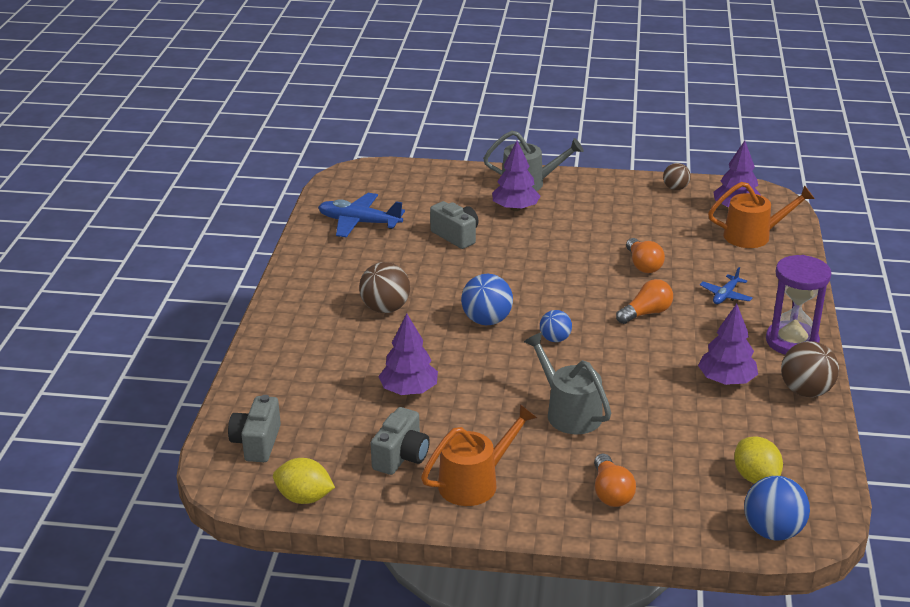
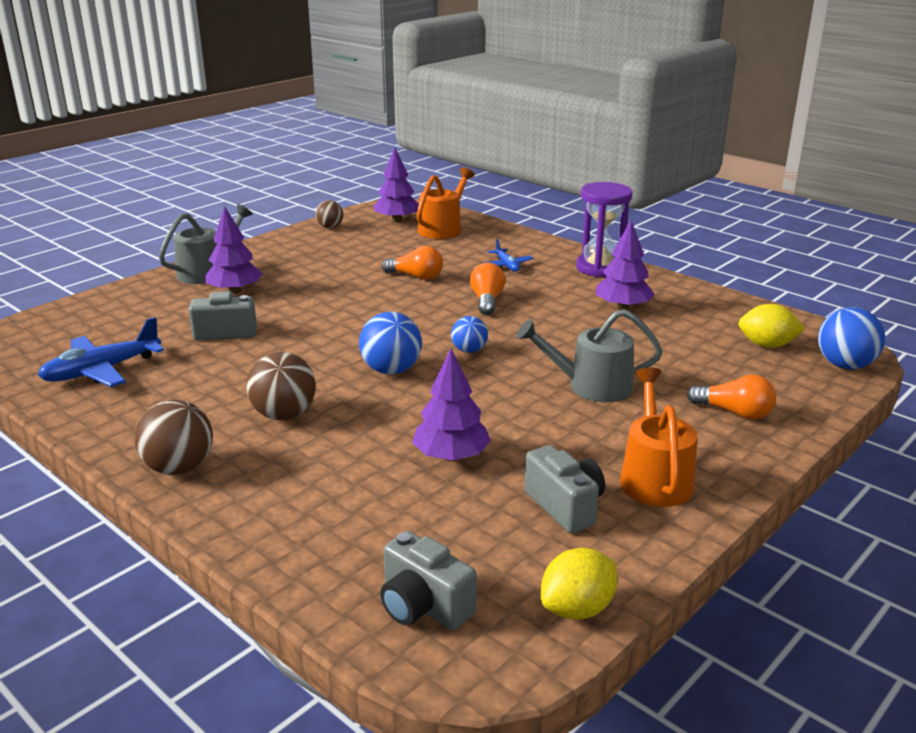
camera: 55 degrees left, 5 degrees down
(806, 391) = (670, 287): brown ball -> brown ball (179, 468)

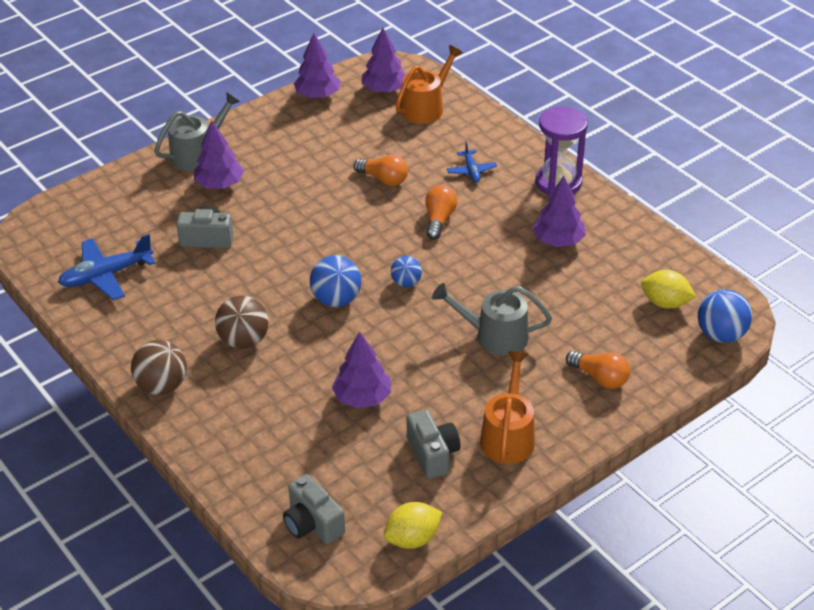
camera: 10 degrees right, 15 degrees up
(330, 227) = (318, 95): brown ball -> purple tree

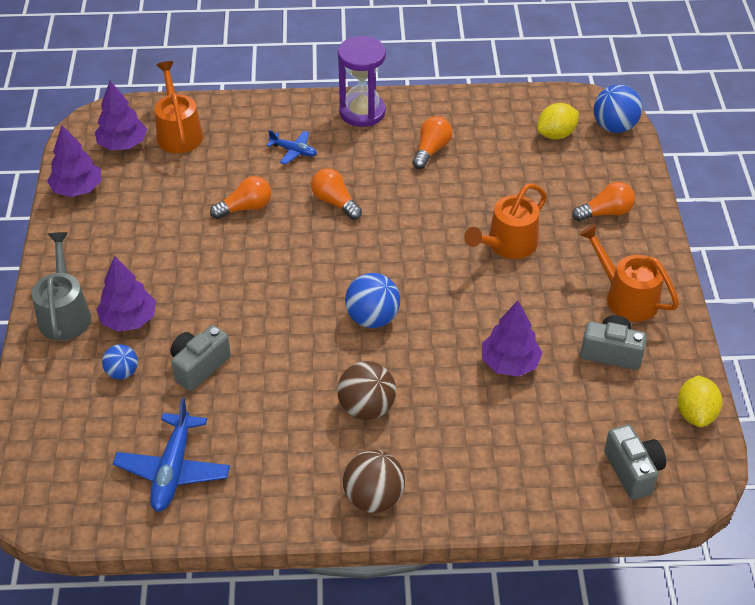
camera: 55 degrees left, 5 degrees up
(313, 524) = (633, 471): grey camera -> grey camera turned 105 degrees counterclockwise
(406, 283) = (394, 263): blue ball -> blue ball (122, 372)
(495, 336) = (507, 245): grey watering can -> orange watering can
(558, 241) = (431, 150): purple tree -> orange light bulb

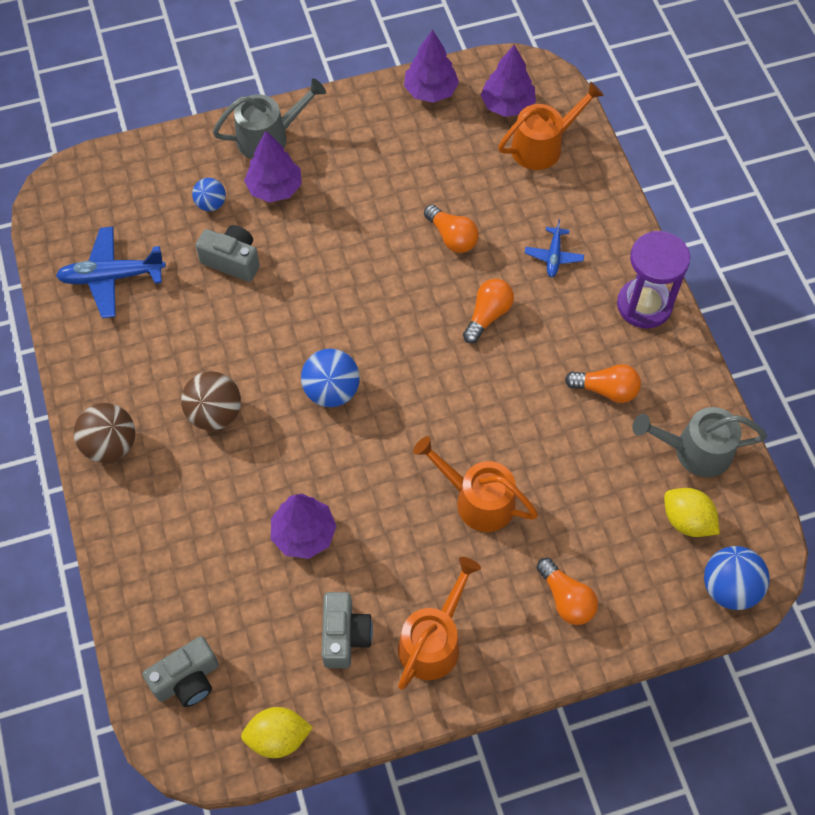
camera: 75 degrees right, 15 degrees up
(499, 116) = (695, 451): none -> grey watering can

